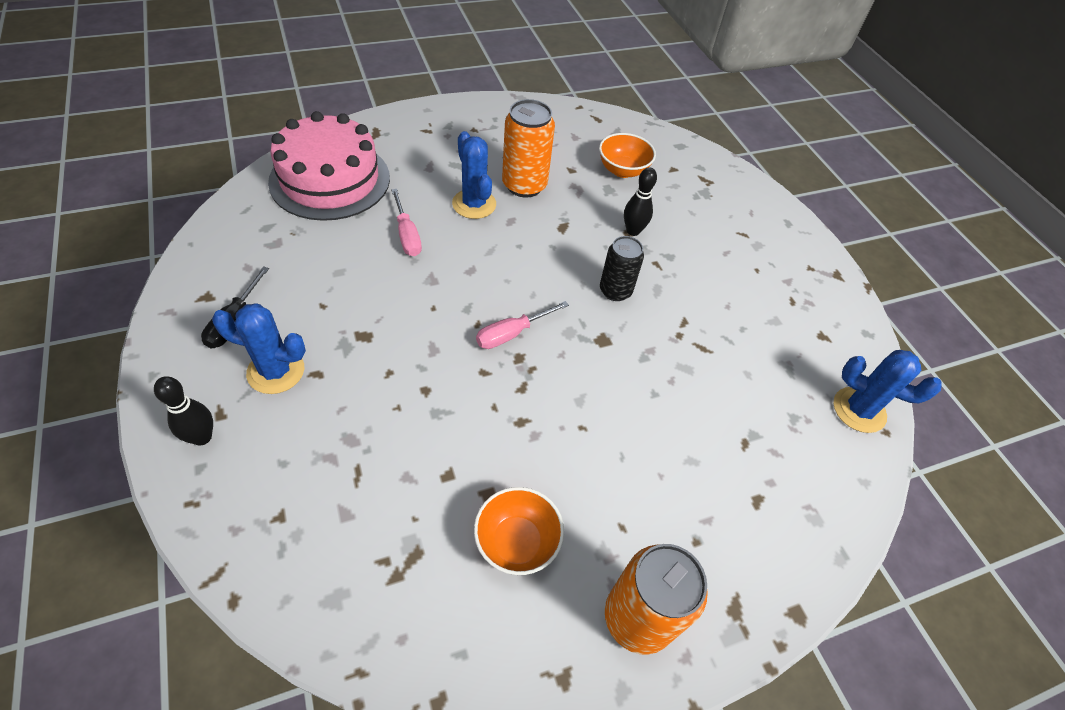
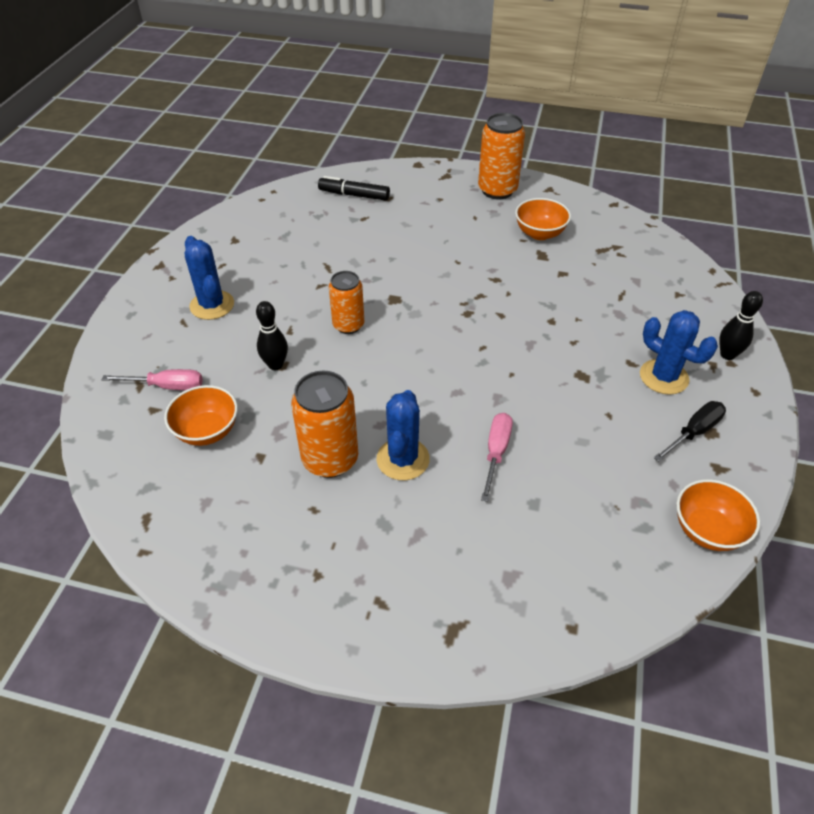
camera: 140 degrees left, 5 degrees down
(213, 243) = (707, 530): none -> orange bowl
(330, 179) = (549, 568): pink cake -> none
(512, 334) = (460, 329): pink screwdriver -> pink screwdriver (167, 386)
(615, 291) = (348, 325): black can -> orange can
(799, 481) = (354, 195): none -> black marker
(859, 410) = (273, 203): blue cactus -> blue cactus (212, 305)

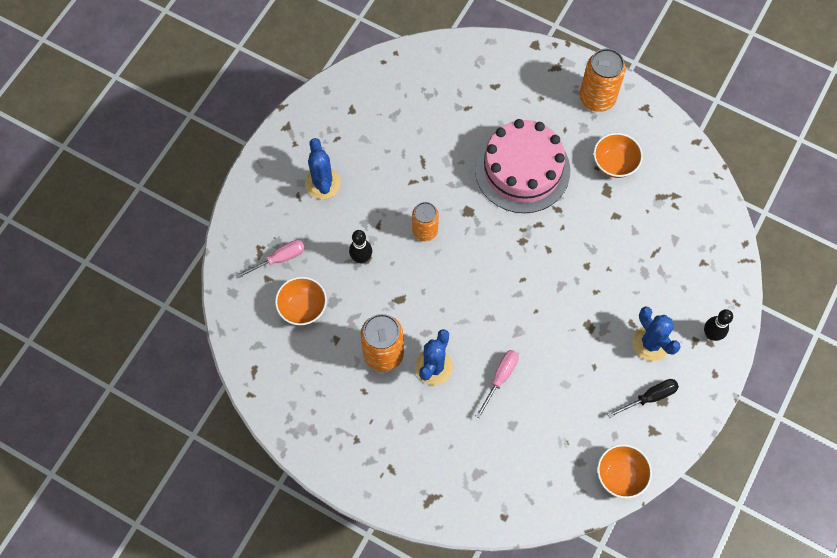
camera: 15 degrees right, 20 degrees up
(167, 386) = (279, 259): pink screwdriver -> pink screwdriver turned 45 degrees counterclockwise
(354, 195) = (466, 75): black marker -> none
(442, 254) = (522, 169): none -> pink cake

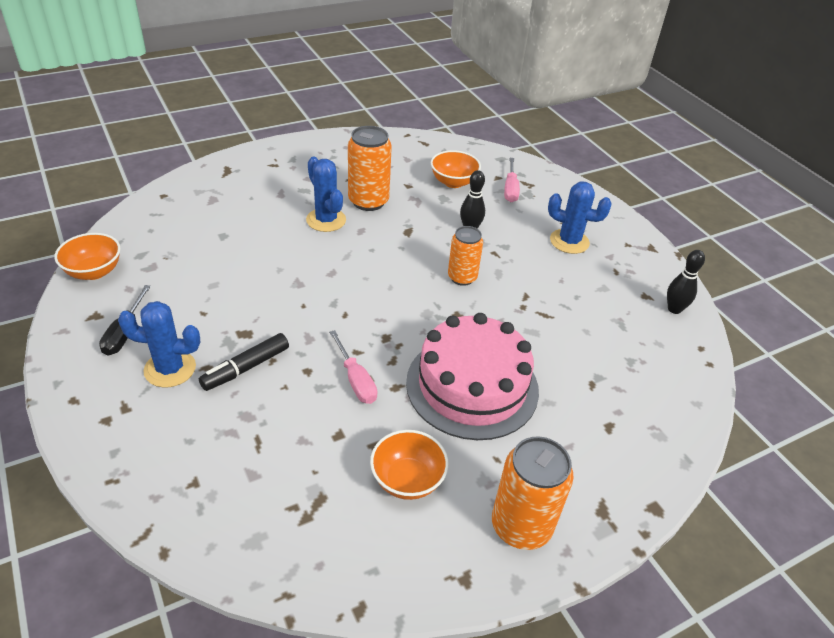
camera: 120 degrees right, 25 degrees down
(500, 378) = (270, 250): pink screwdriver -> pink screwdriver (356, 380)
(614, 301) = (246, 368): none -> black marker
(711, 334) = (112, 427): black bowling pin -> black bowling pin (674, 309)

